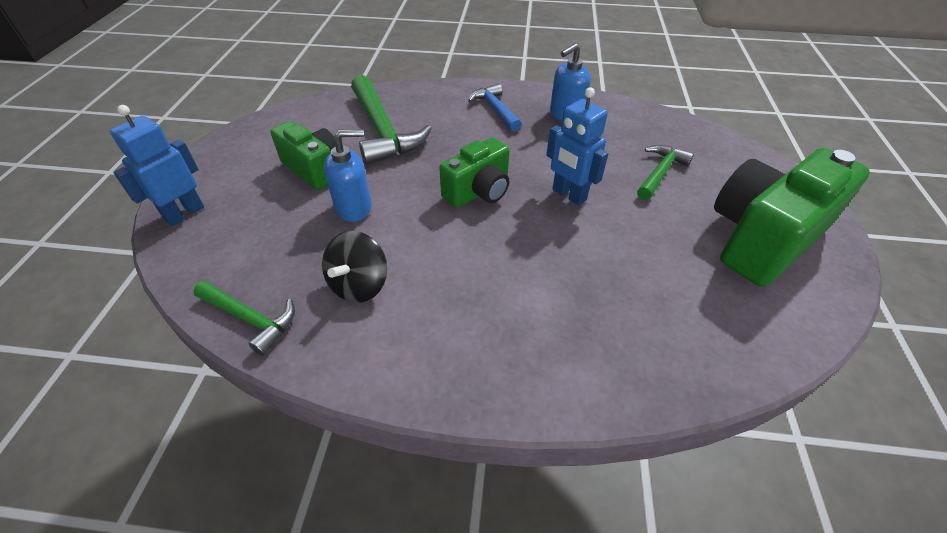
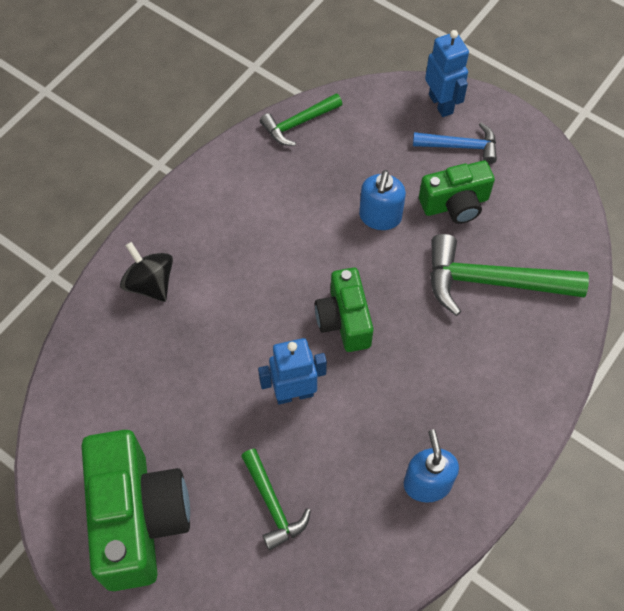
camera: 120 degrees right, 15 degrees up
(359, 285) = (289, 192): black spinning top -> black spinning top (150, 283)
(495, 109) = (478, 412): blue hammer -> blue hammer (460, 146)

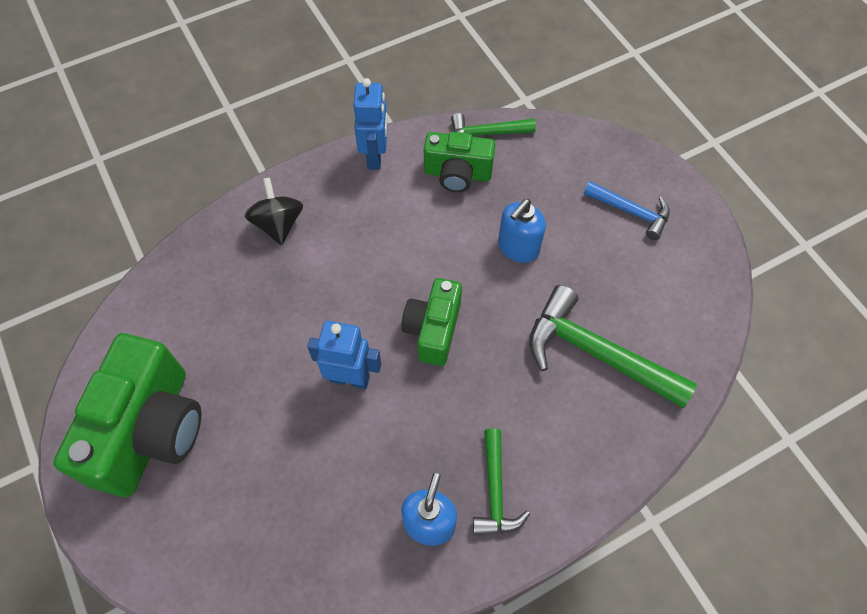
camera: 25 degrees right, 0 degrees up
(273, 504) = (274, 474): green hammer -> green hammer (495, 491)
(441, 104) = (632, 165): blue robot -> blue robot (375, 156)
(455, 204) = (597, 264): green camera -> green camera (457, 174)

